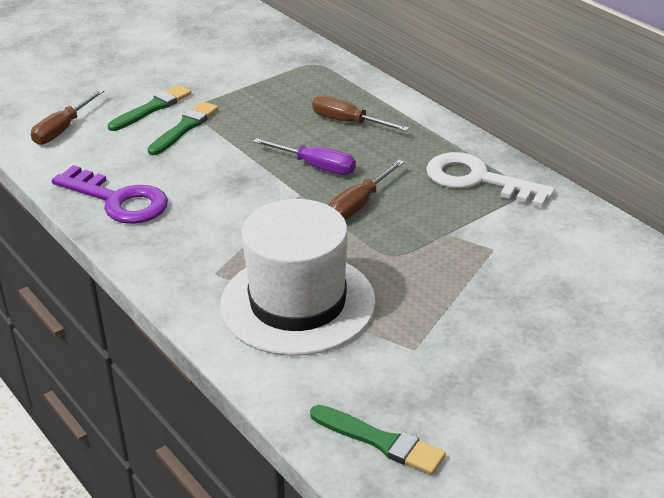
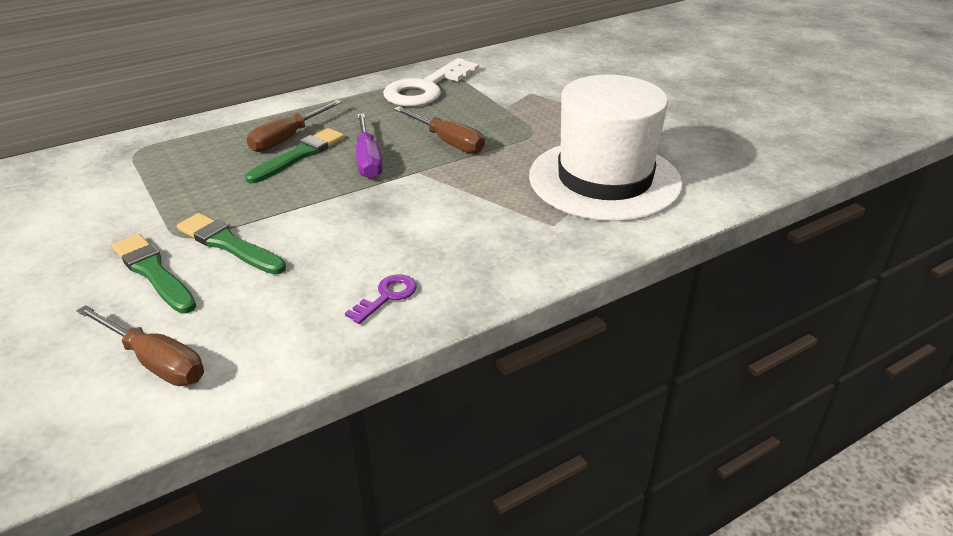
camera: 85 degrees left, 0 degrees up
(118, 200) = (387, 296): purple key -> purple key, size x0.46
(316, 166) = (368, 160): purple screwdriver -> purple screwdriver turned 135 degrees clockwise
(380, 441) = (775, 153): green brush -> green brush (299, 155)

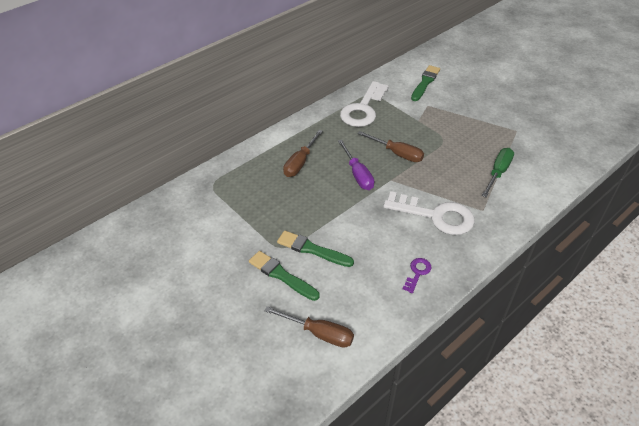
camera: 10 degrees left, 10 degrees up
(299, 155) = (315, 176): green brush -> green brush (425, 83)
(465, 223) = (435, 215): none -> white key
(604, 179) = (498, 172): white hat -> green screwdriver

